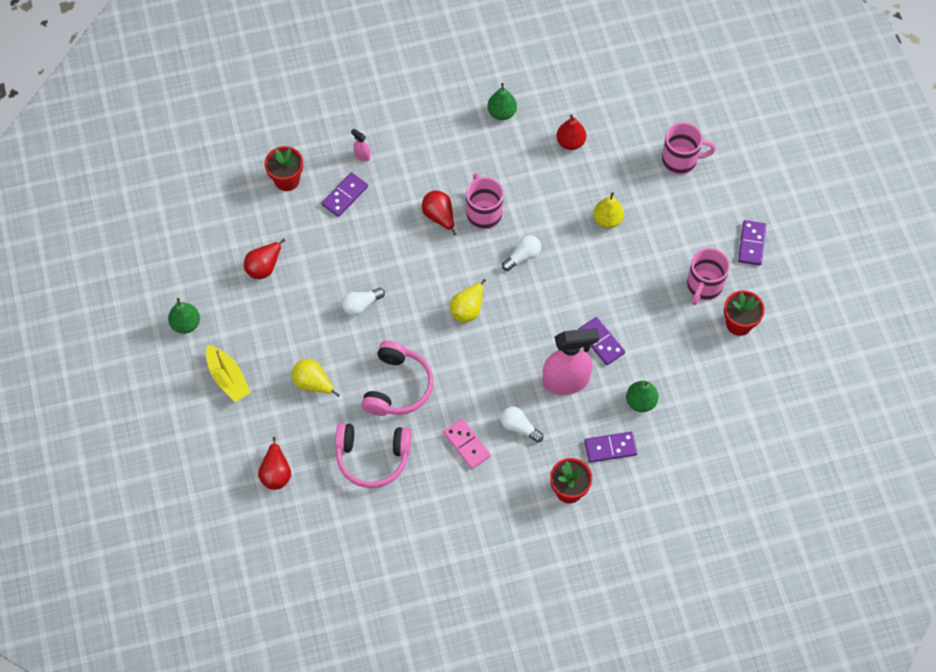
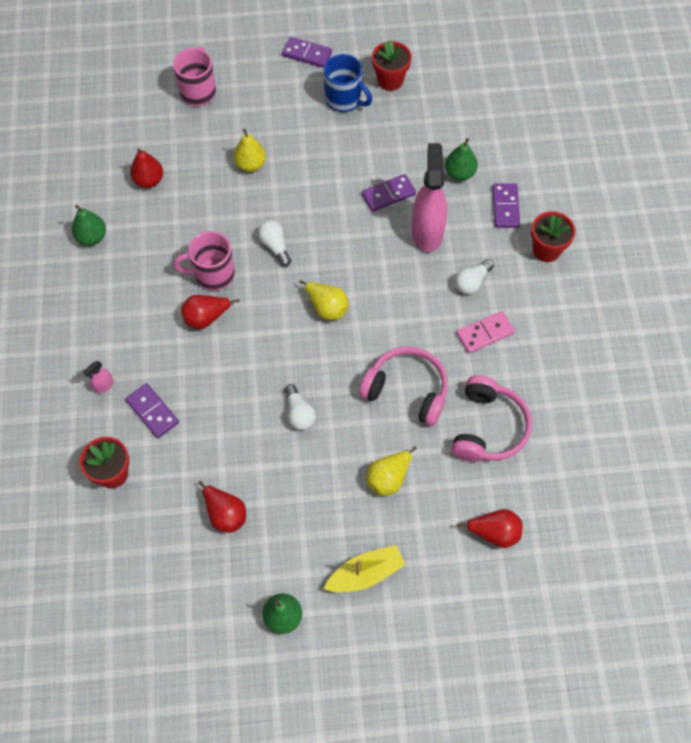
camera: 80 degrees left, 0 degrees up
(704, 286) = (344, 100): pink mug -> blue mug

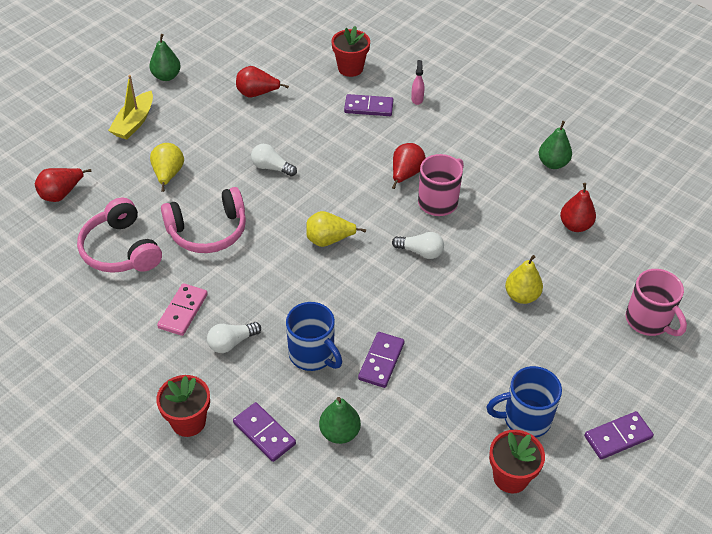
camera: 135 degrees right, 15 degrees down
(427, 232) = (313, 355): pink spray bottle -> blue mug
(472, 282) = (232, 343): white light bulb -> white light bulb turned 120 degrees counterclockwise

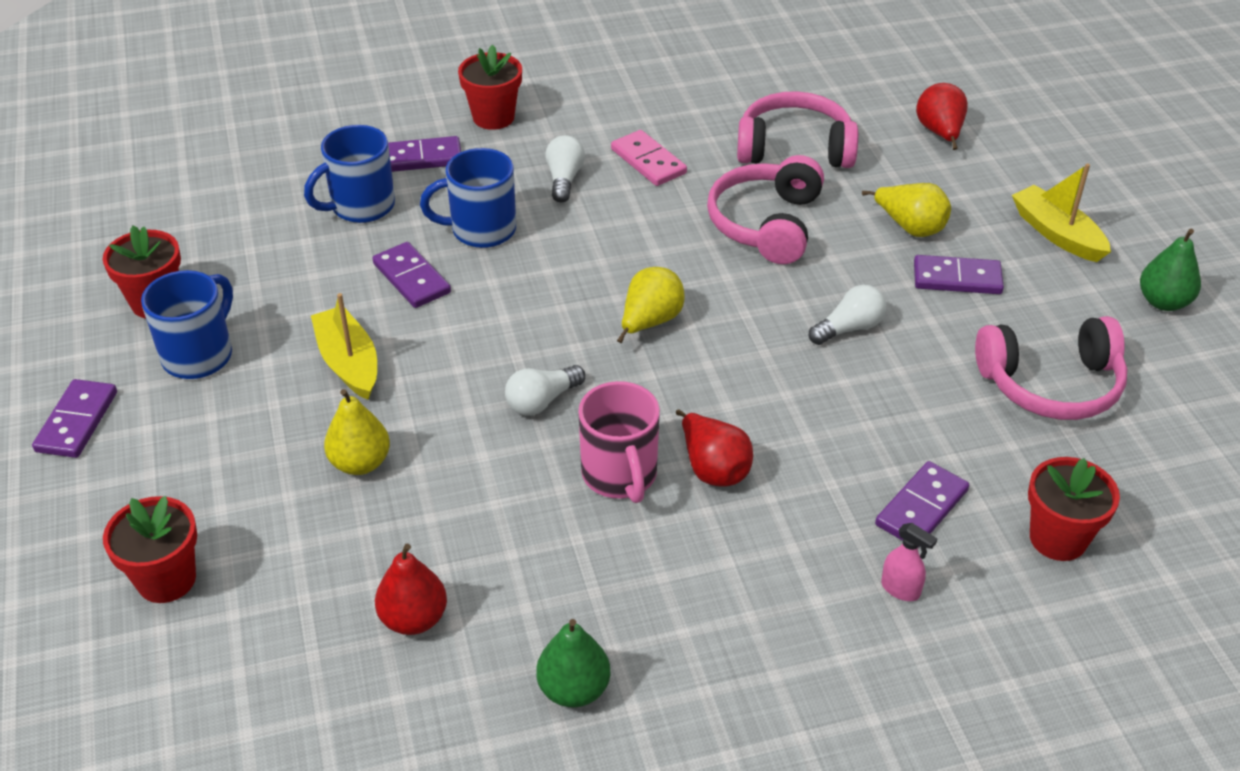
camera: 125 degrees right, 5 degrees down
(201, 145) = (957, 278): none -> purple domino
(257, 94) = (1051, 384): red pear -> pink headphones
(339, 432) = (361, 207): green pear -> blue mug
(467, 345) = (348, 363): none -> yellow boat
(648, 321) = (166, 579): pink mug -> red flower pot

